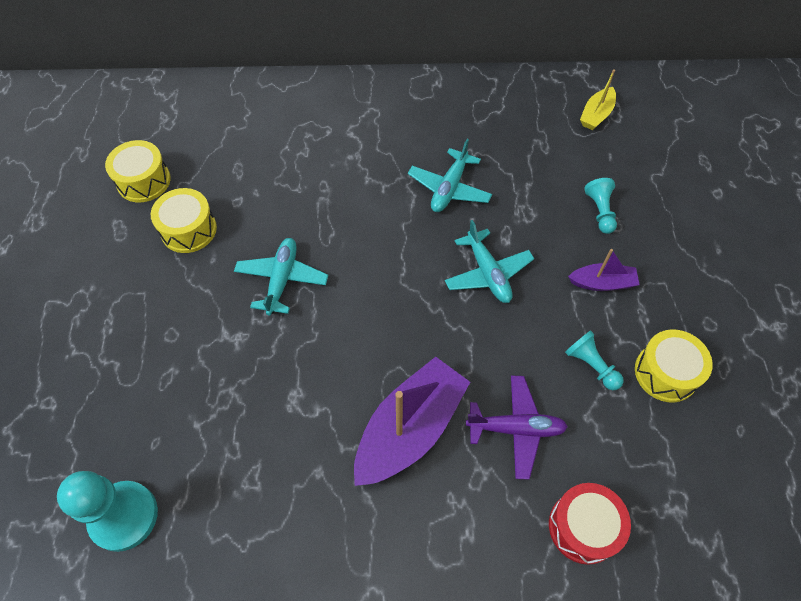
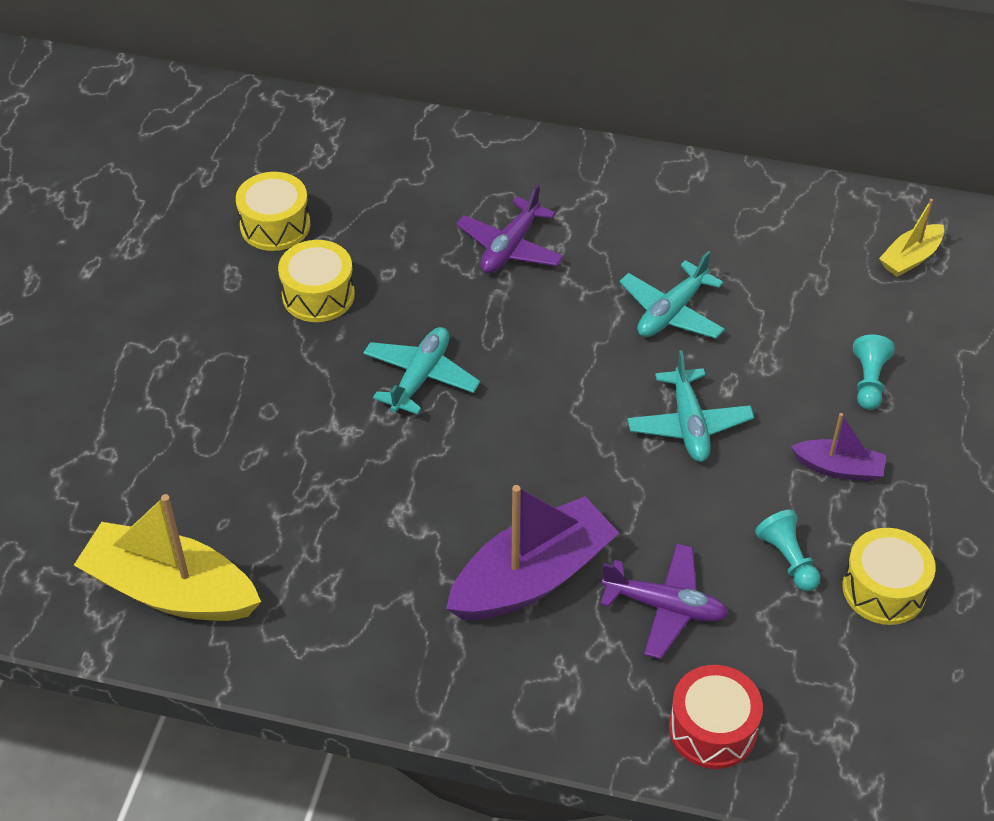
camera: 15 degrees right, 10 degrees down
(124, 516) = (171, 590): turquoise pawn -> yellow boat
(321, 162) = (510, 247): none -> purple plane

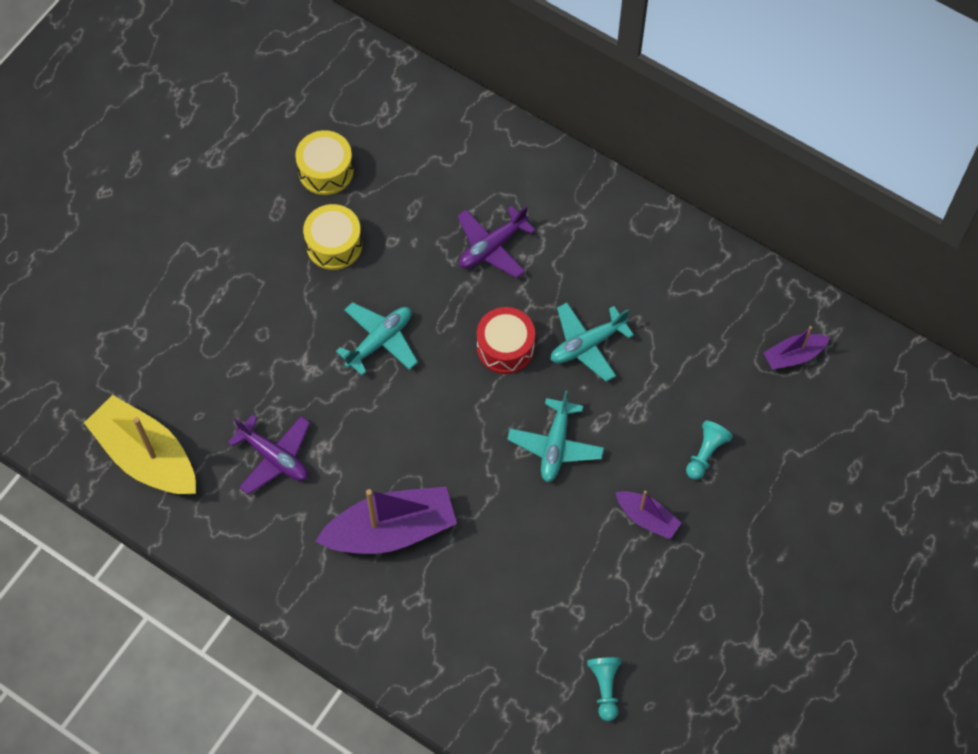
camera: 20 degrees right, 15 degrees up
(665, 607) = (472, 584): purple plane -> purple plane (274, 457)
(712, 729) = (462, 685): red drum -> red drum (505, 347)
(788, 559) = (574, 577): turquoise pawn -> turquoise pawn (605, 688)
(884, 589) = (631, 624): yellow drum -> none
(910, 258) = (794, 356): yellow boat -> purple boat

